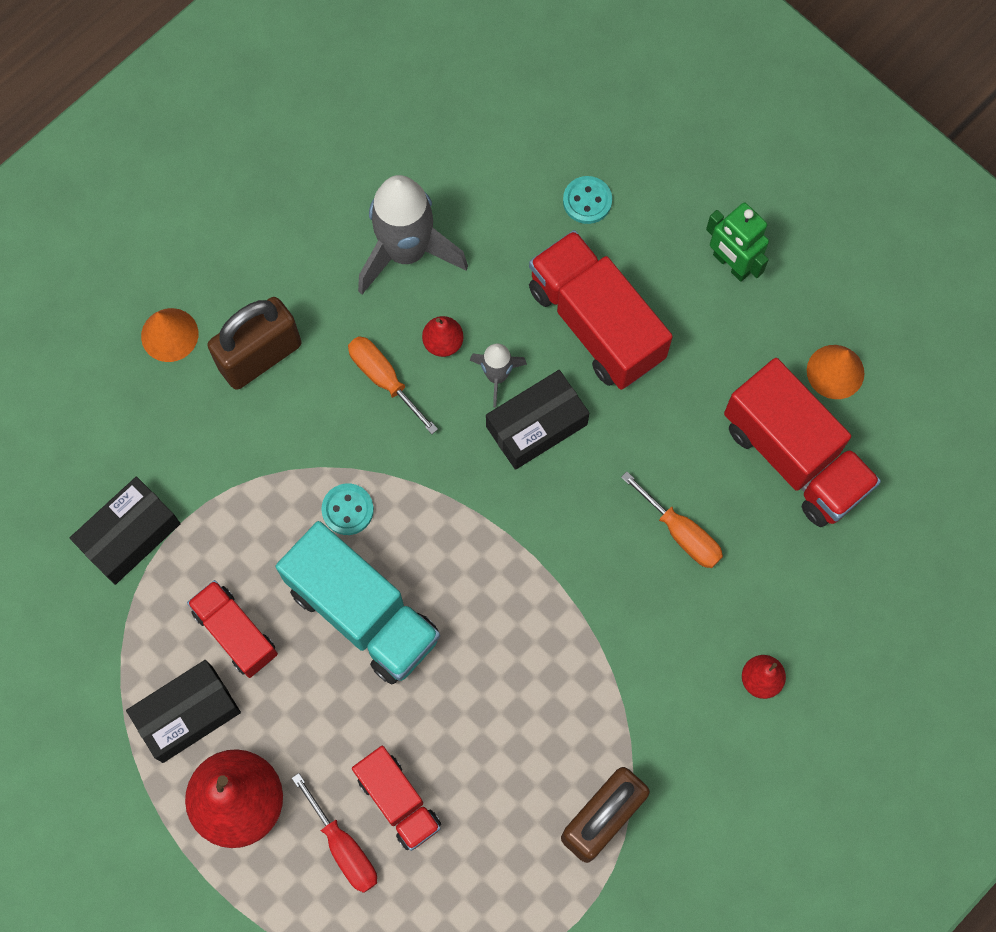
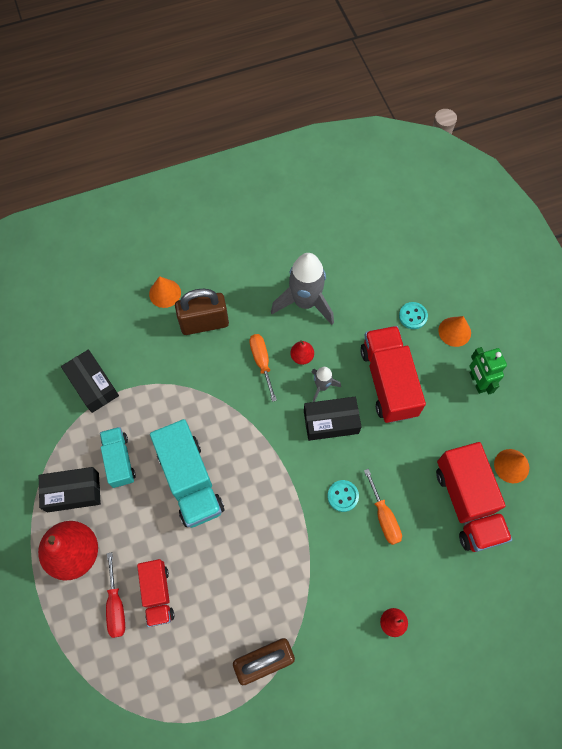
camera: 25 degrees right, 5 degrees down
(130, 535) = (93, 385): black box -> black box turned 75 degrees clockwise
(236, 633) = (119, 460): red truck -> turquoise truck
(347, 510) = (209, 422): turquoise button -> turquoise button (343, 496)
(662, 198) = (454, 331): none -> orange cone

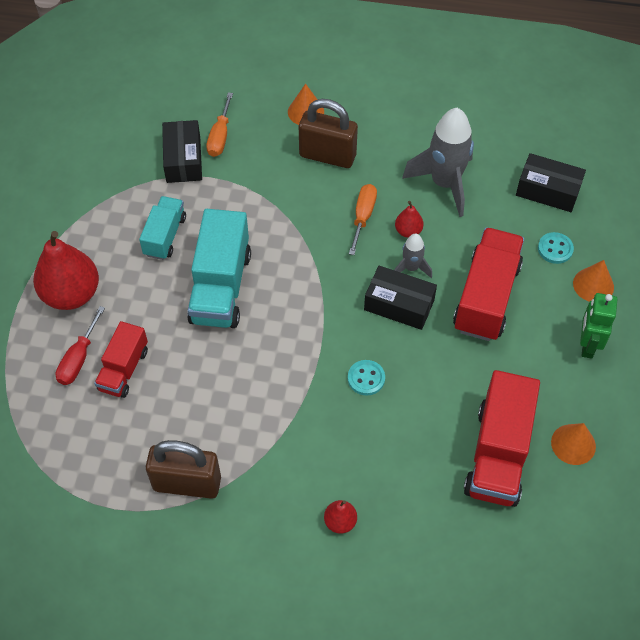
camera: 30 degrees right, 10 degrees down
(73, 492) = (104, 242): black box -> black box (548, 191)
(384, 517) = (397, 420): orange screwdriver -> orange screwdriver (220, 136)

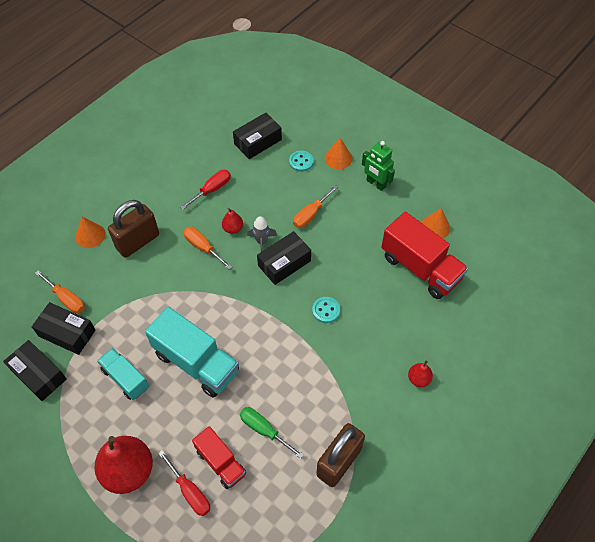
camera: 60 degrees left, 0 degrees up
(126, 164) = (38, 374): none -> black box
(182, 391) = (264, 430): none -> green screwdriver
(444, 183) = (212, 190): grey rocket -> red screwdriver
(486, 297) = (310, 214): red truck -> orange screwdriver

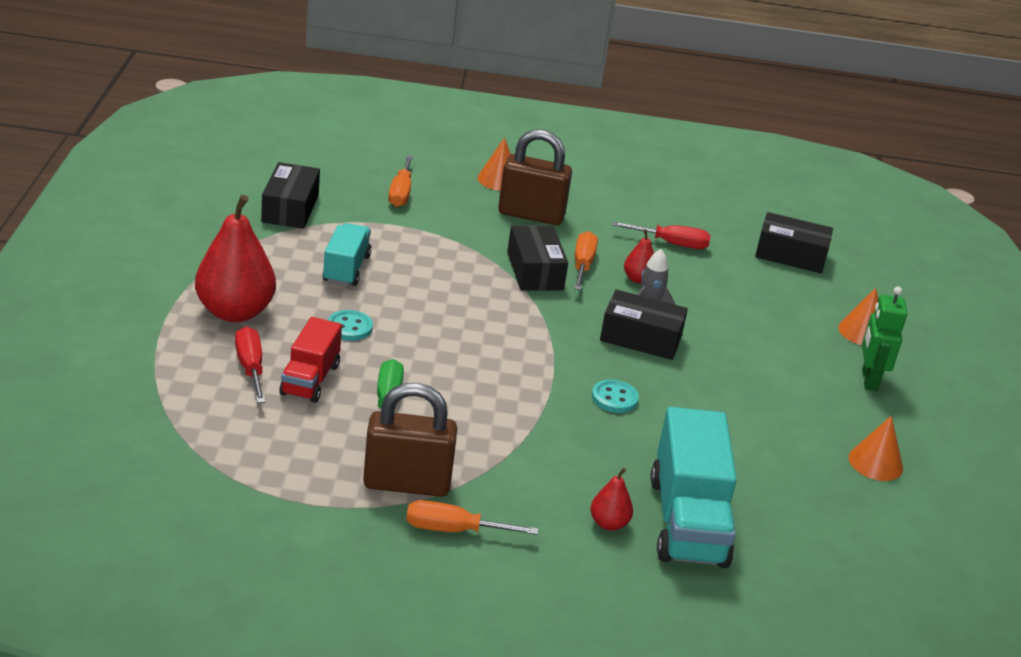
camera: 50 degrees right, 25 degrees down
(67, 333) = (359, 209): black box -> black box (535, 271)
(190, 491) = (250, 368): red screwdriver -> red screwdriver turned 150 degrees clockwise
(196, 362) = (422, 314): turquoise truck -> turquoise truck (687, 521)
(301, 162) = (811, 301): turquoise button -> turquoise button (349, 327)
(310, 214) = (742, 336): orange screwdriver -> orange screwdriver (453, 530)
(420, 268) = (788, 468): red truck -> none

